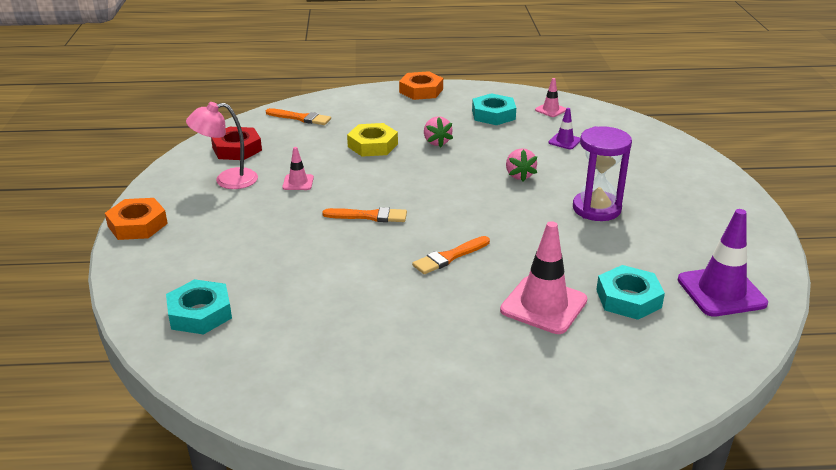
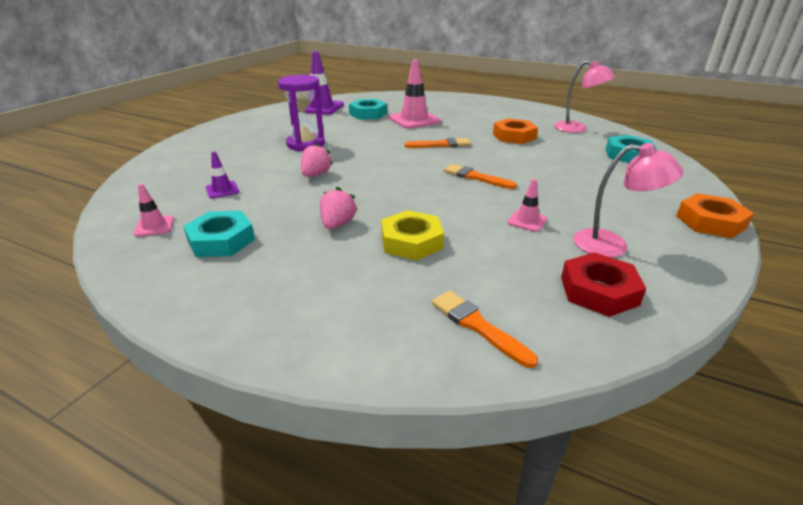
camera: 150 degrees left, 0 degrees up
(279, 367) = (577, 129): none -> pink lamp
(421, 91) = (231, 323): orange nut -> orange nut (514, 136)

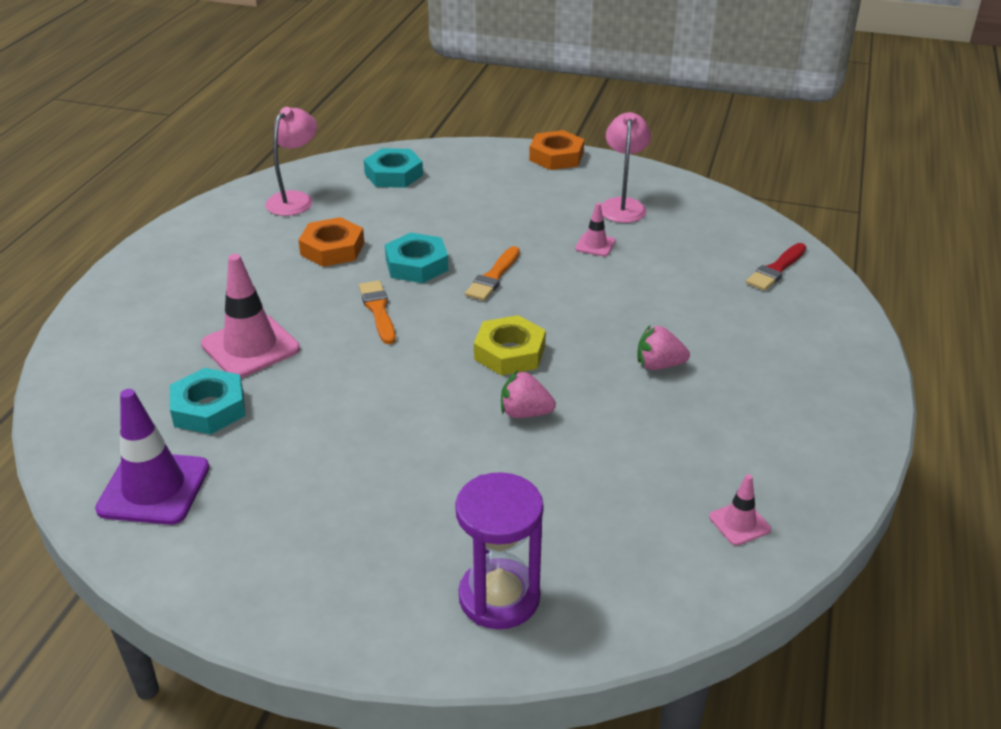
camera: 100 degrees left, 5 degrees up
(221, 240) = (738, 447): turquoise nut -> turquoise nut (417, 265)
(222, 190) = (610, 496): purple traffic cone -> none
(305, 144) = (397, 454): purple hourglass -> purple hourglass (499, 597)
(411, 241) = (670, 310): yellow nut -> yellow nut (509, 352)
(477, 326) = (776, 269): orange brush -> red brush
(599, 291) = (698, 217): red nut -> none

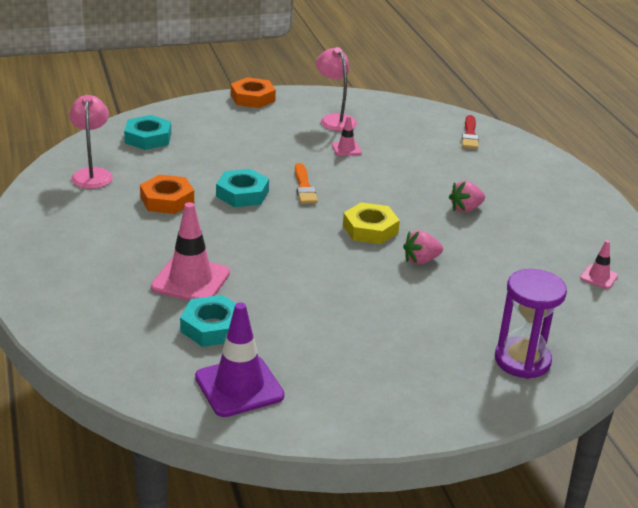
camera: 35 degrees left, 5 degrees down
(378, 310) = (252, 230): orange brush -> none

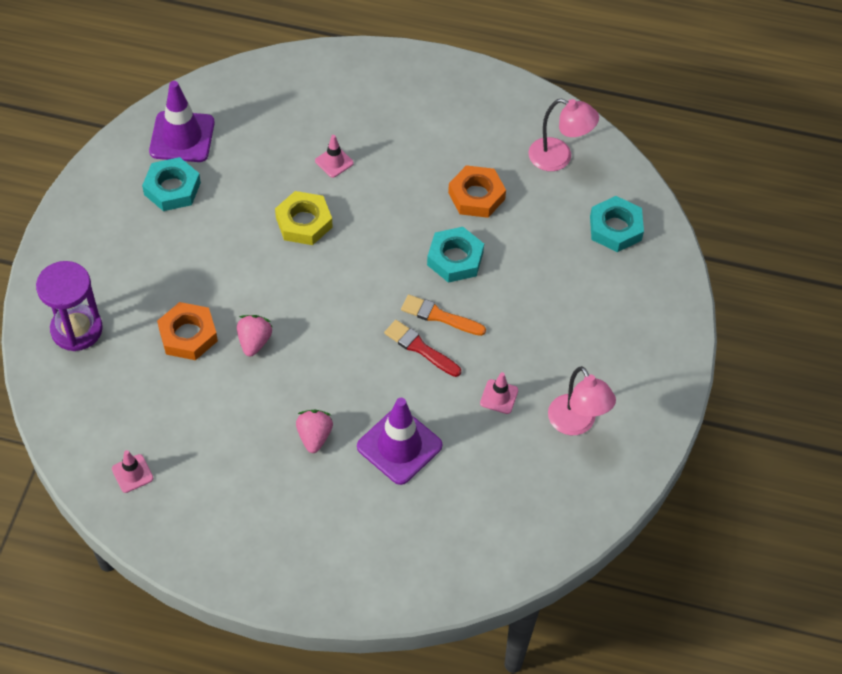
camera: 120 degrees right, 25 degrees up
(190, 280) = (334, 162): pink traffic cone -> pink traffic cone, size x0.50
(212, 327) = (262, 150): turquoise nut -> turquoise nut (172, 188)
(252, 98) = (673, 366): orange nut -> orange nut (188, 335)
(335, 119) = (576, 423): pink lamp -> pink lamp turned 60 degrees clockwise
(370, 229) = (330, 330): yellow nut -> yellow nut (304, 222)
(430, 175) = (399, 446): none -> purple traffic cone
(470, 135) = (466, 549): red brush -> red brush (420, 348)

